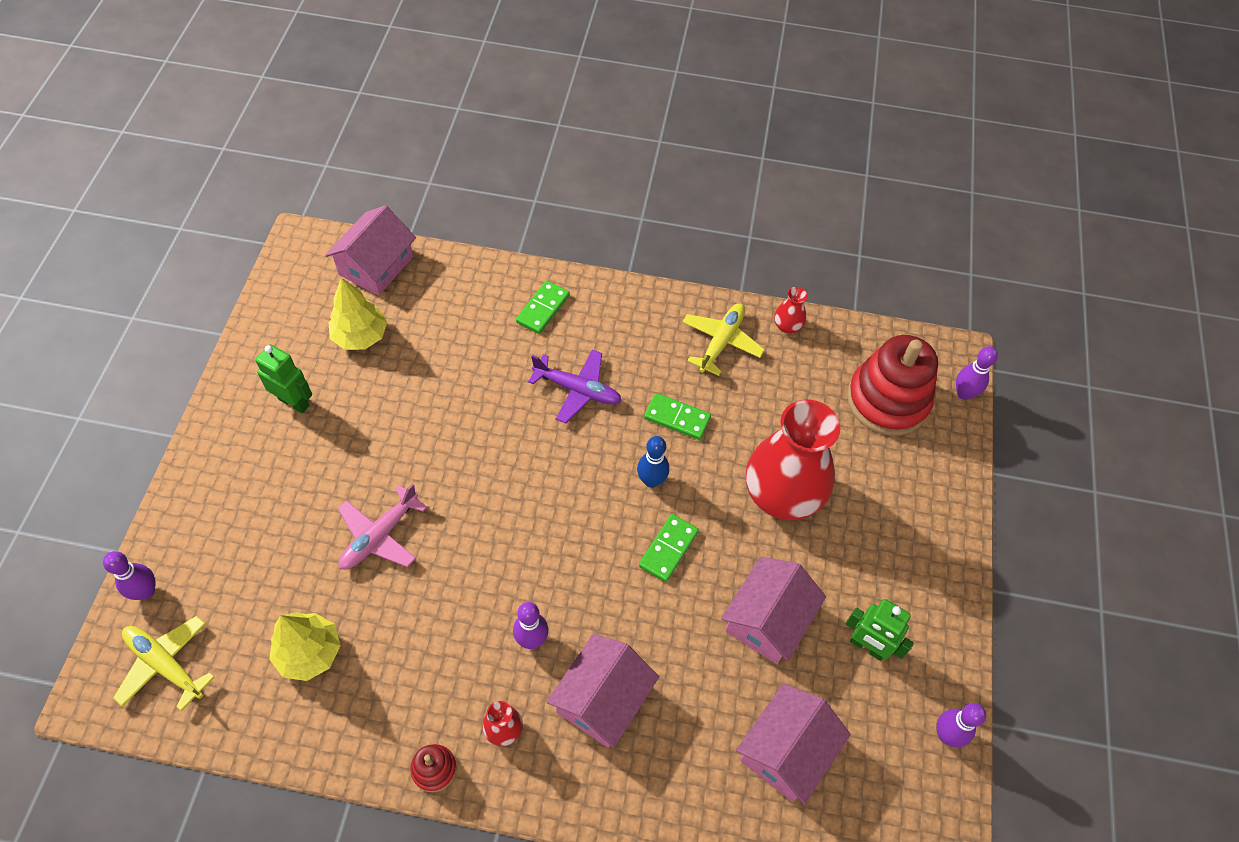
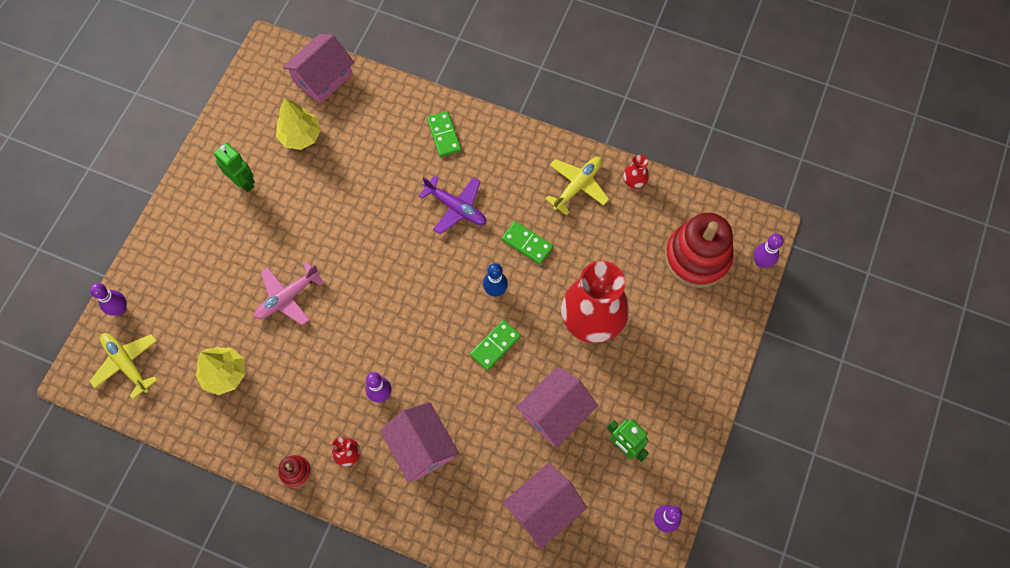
camera: 15 degrees right, 10 degrees up
(543, 309) = (444, 135): green domino -> green domino turned 60 degrees counterclockwise
(602, 699) = (421, 447): pink house -> pink house turned 75 degrees counterclockwise

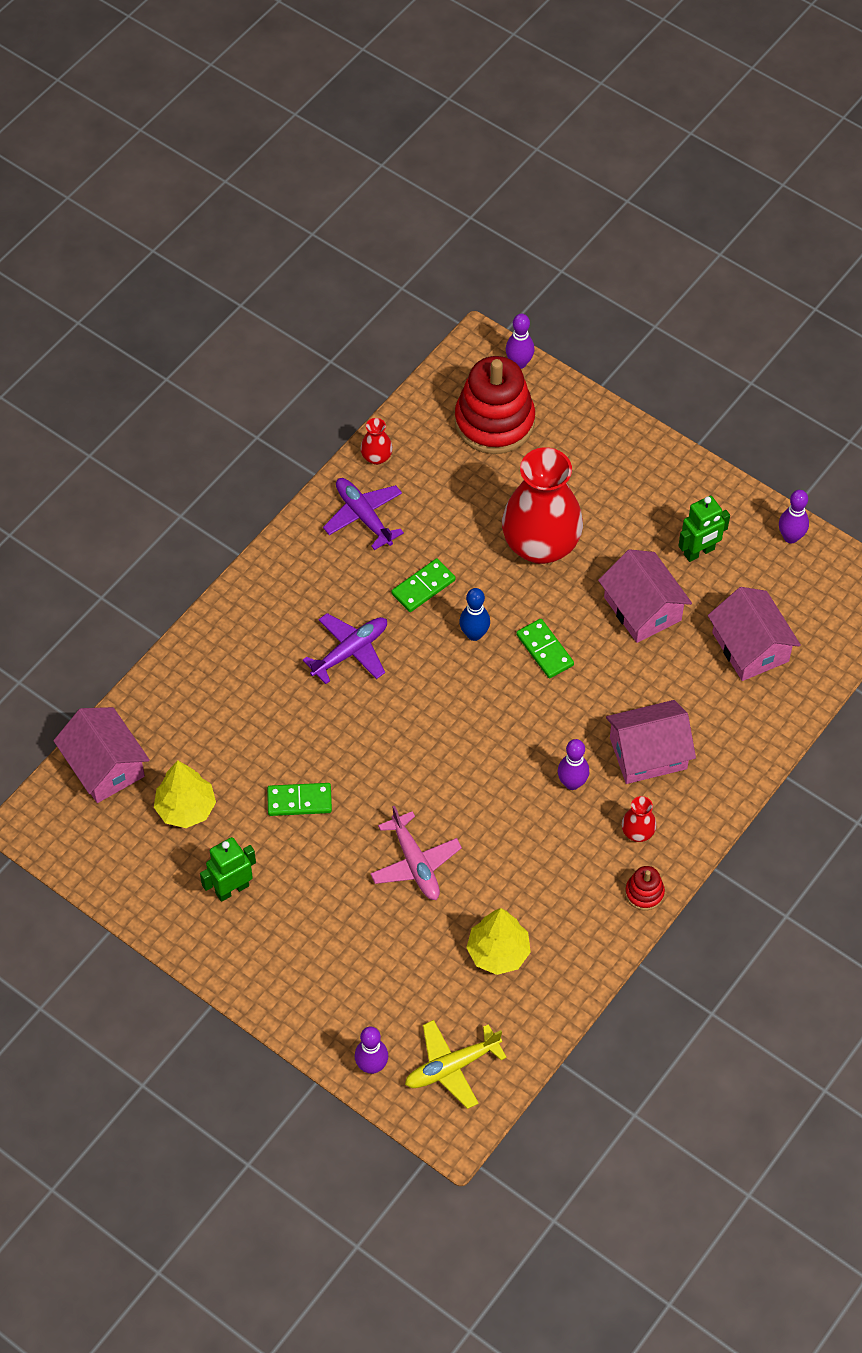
camera: 75 degrees left, 10 degrees down
(444, 135) = (243, 643): green domino -> green domino (299, 801)
(577, 186) = (363, 516): yellow plane -> purple plane

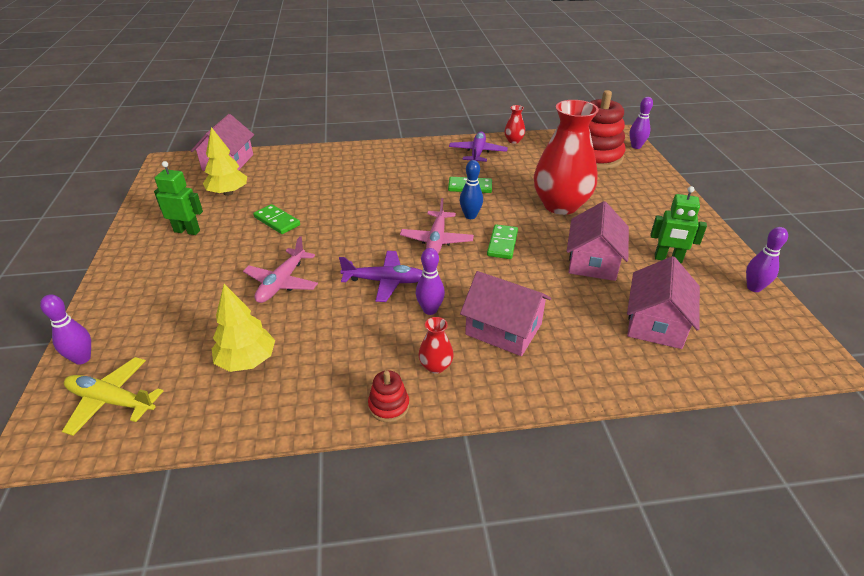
camera: 45 degrees right, 20 degrees down
(350, 651) = (396, 188): purple plane -> purple plane (385, 281)
(482, 696) = (436, 240): none -> pink plane

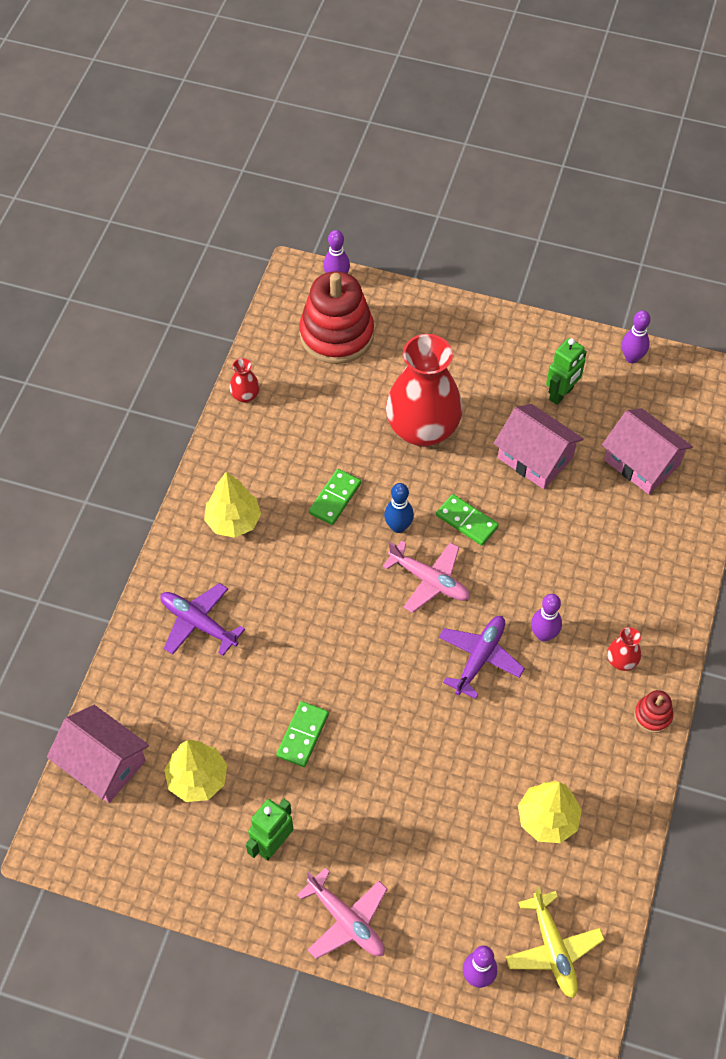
camera: 65 degrees left, 20 degrees up
(111, 401) = (553, 949): yellow plane -> yellow plane turned 60 degrees counterclockwise
(277, 221) = (303, 735): green domino -> green domino turned 45 degrees counterclockwise
(282, 283) = (435, 759): pink plane -> pink plane (346, 920)
(421, 159) = (233, 521): none -> yellow tree
(477, 153) = (255, 451): purple plane -> purple plane (198, 623)
(503, 329) = (598, 585): pink house -> none

